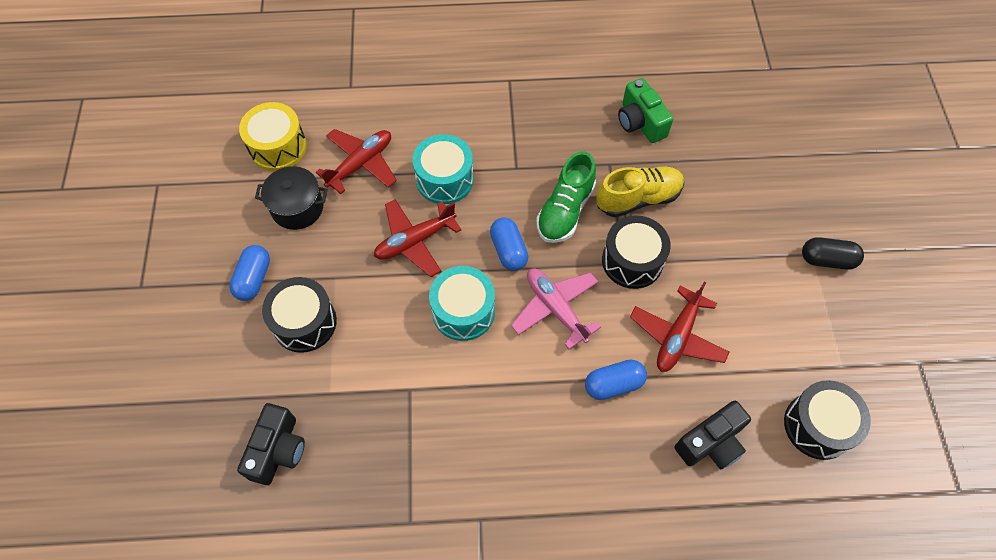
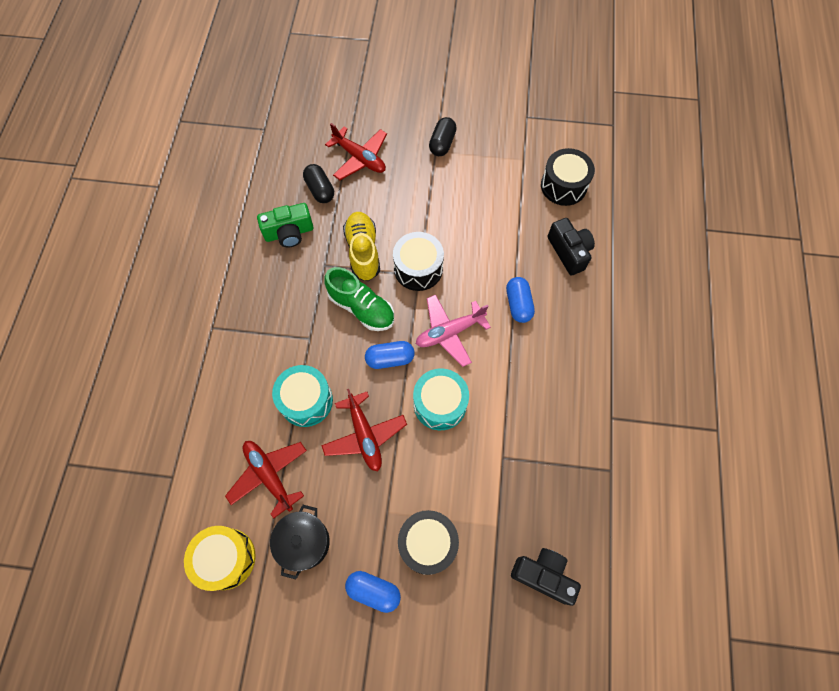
camera: 80 degrees left, 5 degrees up
(677, 336) = (486, 253): red plane -> red plane (360, 158)
(707, 140) = (320, 190): none -> black capsule

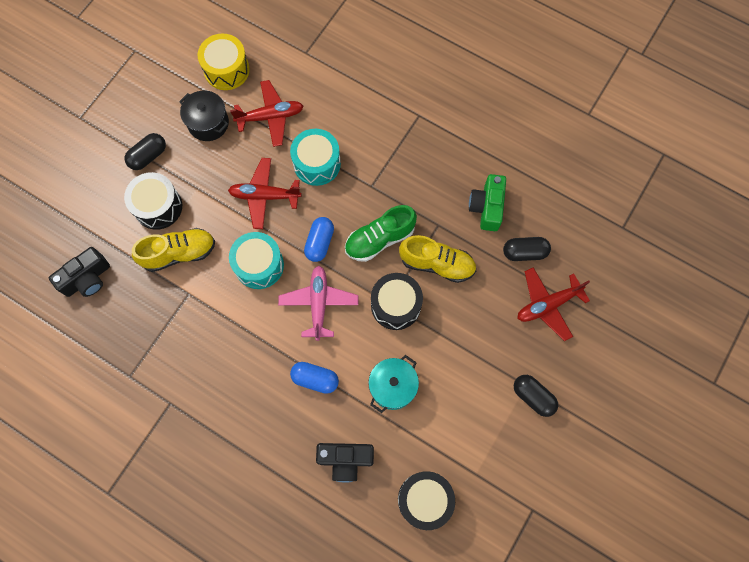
camera: 115 degrees right, 5 degrees up
(373, 591) = (148, 156): blue capsule -> black capsule
(467, 490) = (179, 253): none -> yellow shoe
(490, 242) = (392, 386): none -> turquoise pot

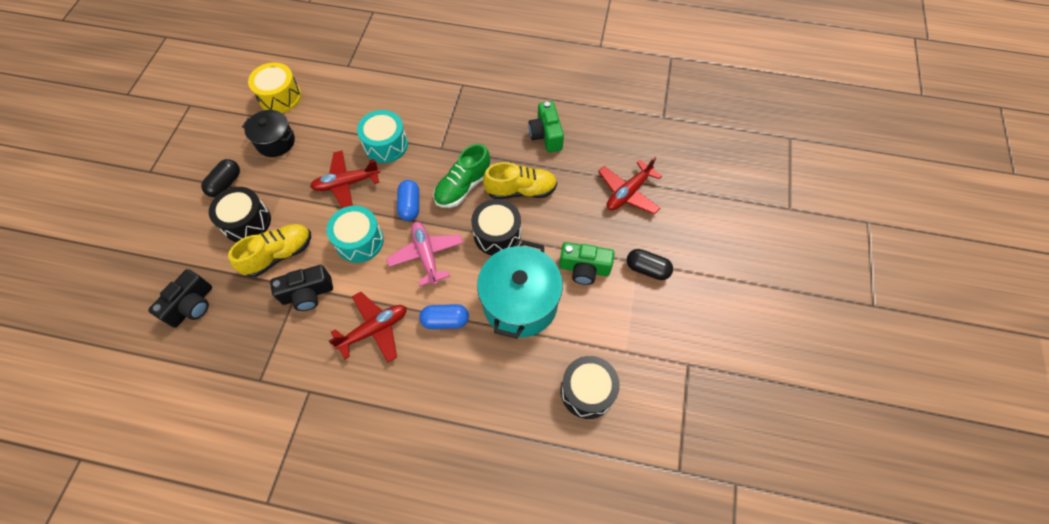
camera: 20 degrees left, 10 degrees down
(270, 117) = (332, 121): red plane -> red plane (374, 329)
(345, 460) = (500, 382): black camera -> black camera (307, 294)
(392, 386) = (520, 303): turquoise pot -> turquoise pot, size x1.69
(469, 373) = (584, 269): none -> green camera
(524, 252) = (591, 159): black capsule -> none

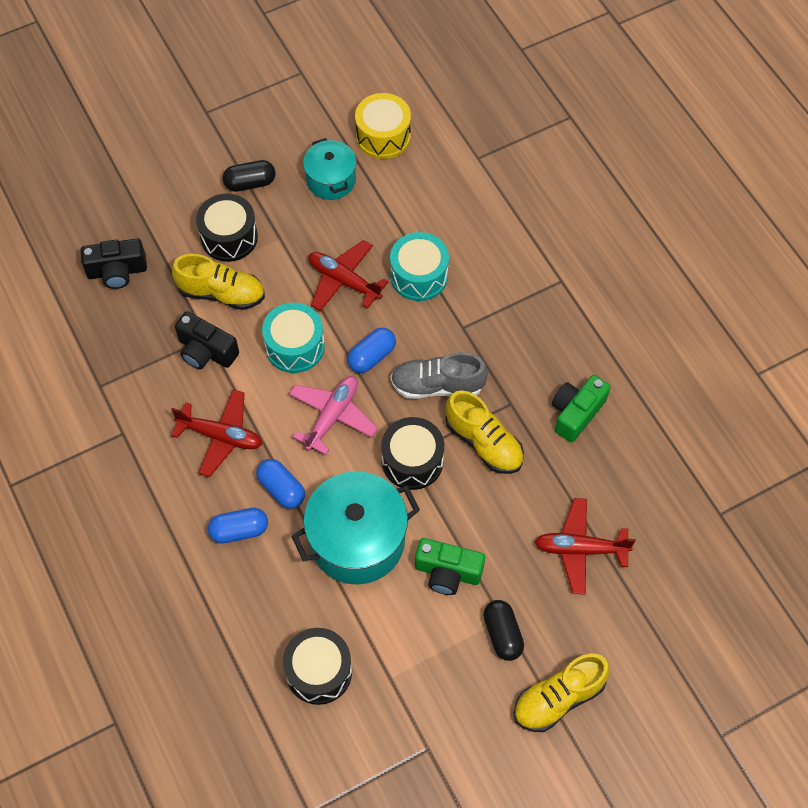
camera: 50 degrees right, 0 degrees up
(275, 142) = (331, 180): black pot -> turquoise pot
(449, 368) = (239, 530): none -> blue capsule
(463, 187) = (437, 386): green shoe -> grey shoe
(584, 269) = (447, 572): green camera -> green camera turned 45 degrees counterclockwise
(709, 270) = (558, 698): none -> yellow shoe

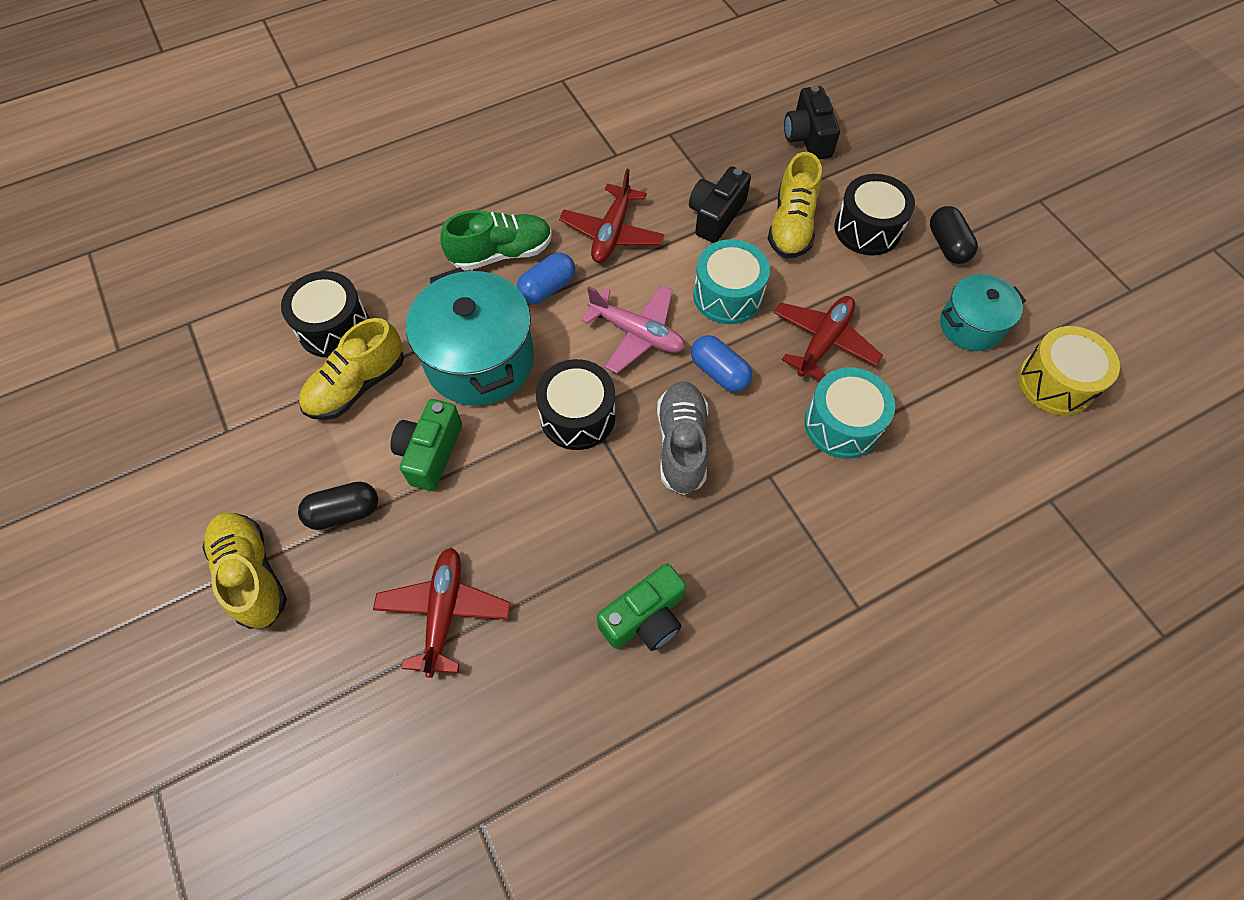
camera: 90 degrees right, 0 degrees up
(239, 530) = (501, 253): blue capsule -> green shoe
(484, 442) = (601, 497): yellow shoe -> yellow shoe (357, 385)
(576, 413) = (645, 618): green camera -> green camera turned 105 degrees clockwise

